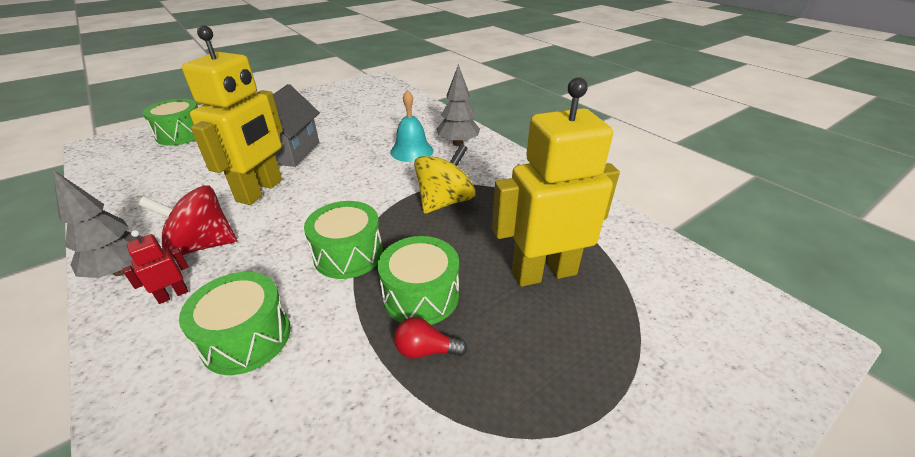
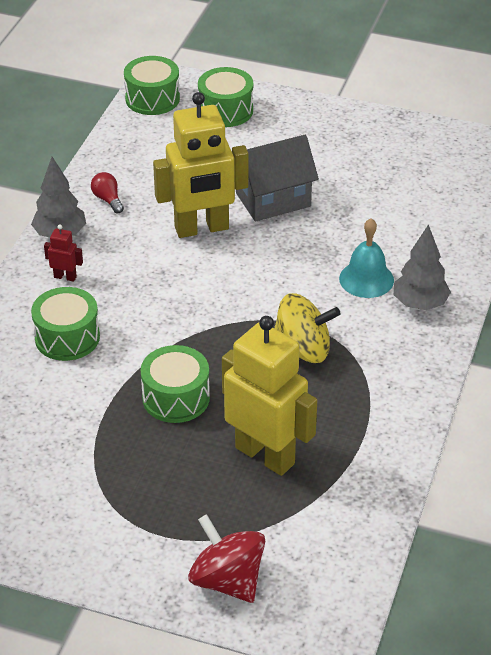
camera: 55 degrees right, 5 degrees up
(202, 245) = (115, 251): red spinning top -> red spinning top (227, 580)
(348, 254) = (180, 333): green drum -> green drum (152, 99)
(425, 350) = (131, 426): red light bulb -> red light bulb (108, 200)

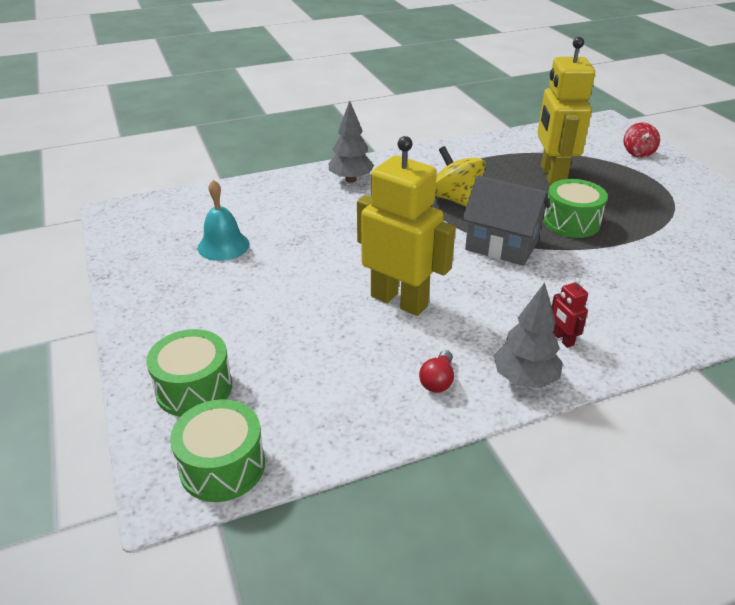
camera: 130 degrees left, 5 degrees down
(67, 337) = (611, 295): green drum -> none
(227, 580) = (638, 153): red spinning top -> red spinning top, size x0.64
(273, 200) = (313, 284): grey house -> grey house (502, 245)
(366, 279) = (353, 205): turquoise bell -> turquoise bell (223, 246)

